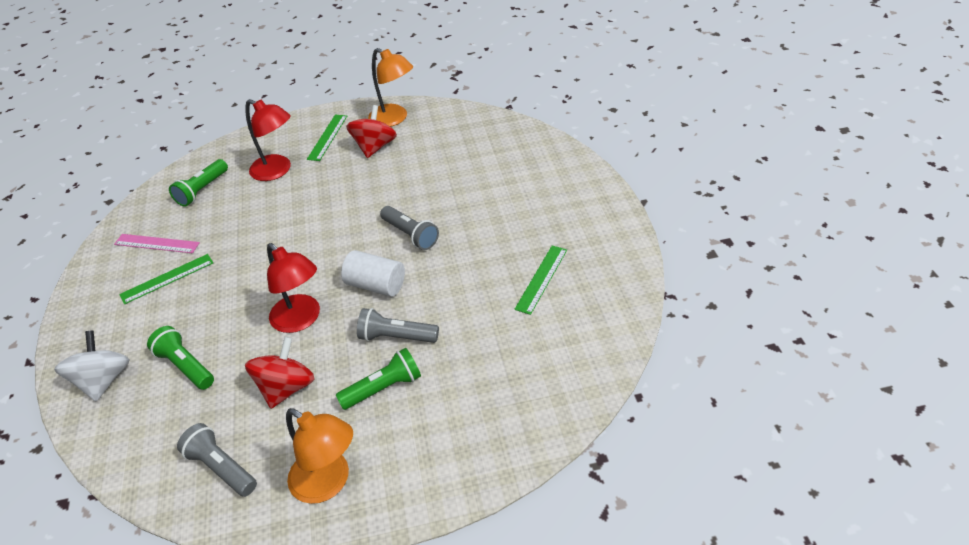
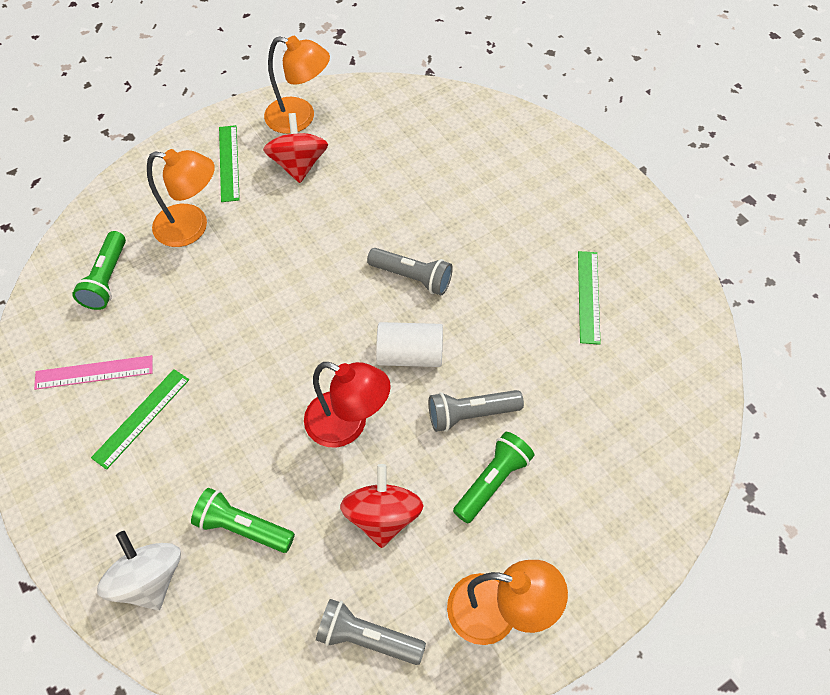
camera: 25 degrees left, 15 degrees up
(277, 171) = (192, 227): red lamp -> orange lamp

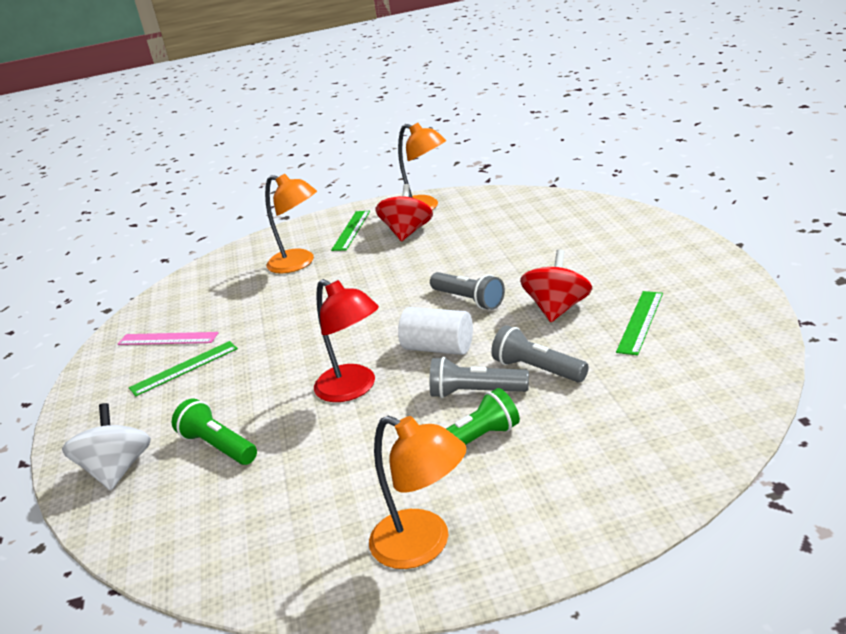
camera: 25 degrees right, 30 degrees down
(107, 279) = (215, 288): green flashlight -> none
(367, 638) = (279, 543): grey flashlight -> grey flashlight (537, 369)
(382, 516) = (348, 454): red spinning top -> red spinning top (557, 309)

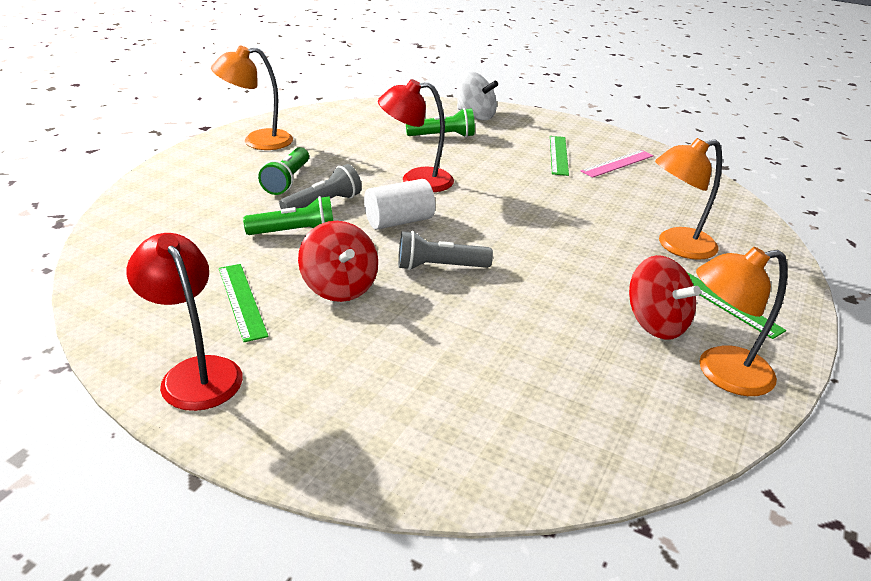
camera: 125 degrees right, 5 degrees up
(537, 369) = (295, 232): grey flashlight -> green flashlight
(708, 286) = (195, 373): none -> red lamp

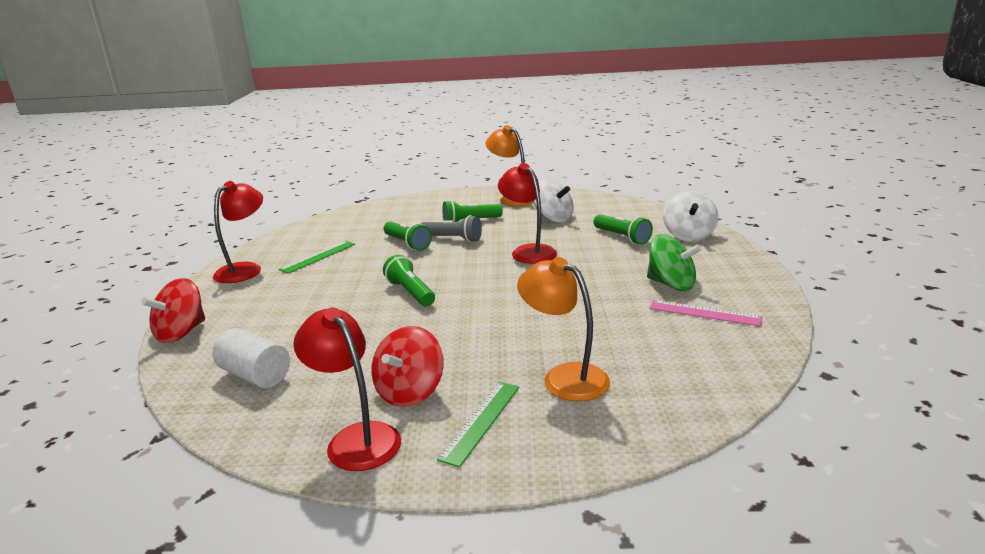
camera: 65 degrees right, 10 degrees down
(339, 287) = (355, 273): red spinning top -> red spinning top (181, 333)
(350, 144) = (553, 218): none -> white spinning top
(399, 221) = (458, 264): white cylinder -> white cylinder (255, 375)
(439, 267) = (410, 292): grey flashlight -> green flashlight
(558, 155) = (671, 284): green ruler -> green spinning top
(721, 373) = (356, 438): orange lamp -> red lamp

